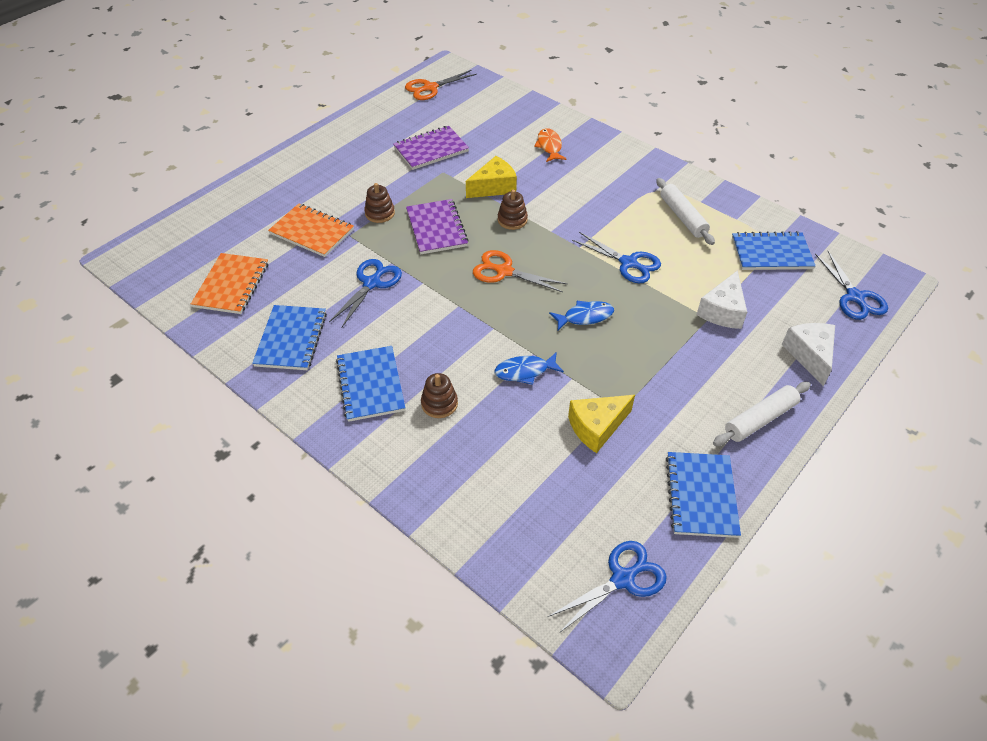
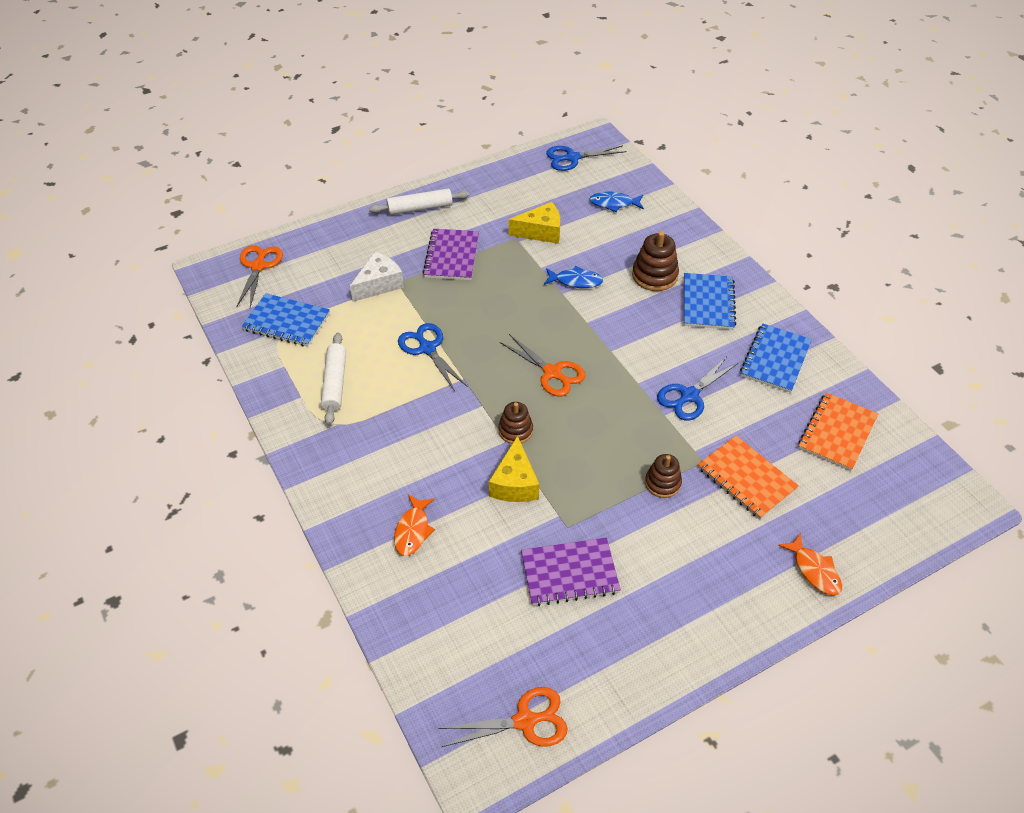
camera: 160 degrees left, 0 degrees up
(257, 188) = (814, 570): none -> orange fish
(436, 228) = (603, 443): purple notebook -> purple notebook (451, 256)
(439, 403) = (654, 275): brown stacking toy -> brown stacking toy, size x1.51
(494, 187) = (515, 483): yellow cheese -> yellow cheese turned 75 degrees counterclockwise
(585, 317) = (500, 310): blue fish -> blue fish (614, 204)
(701, 495) = (496, 180): blue notebook -> none
(809, 355) = (343, 236): white cheese -> none
(855, 297) = (258, 266): blue scissors -> orange scissors

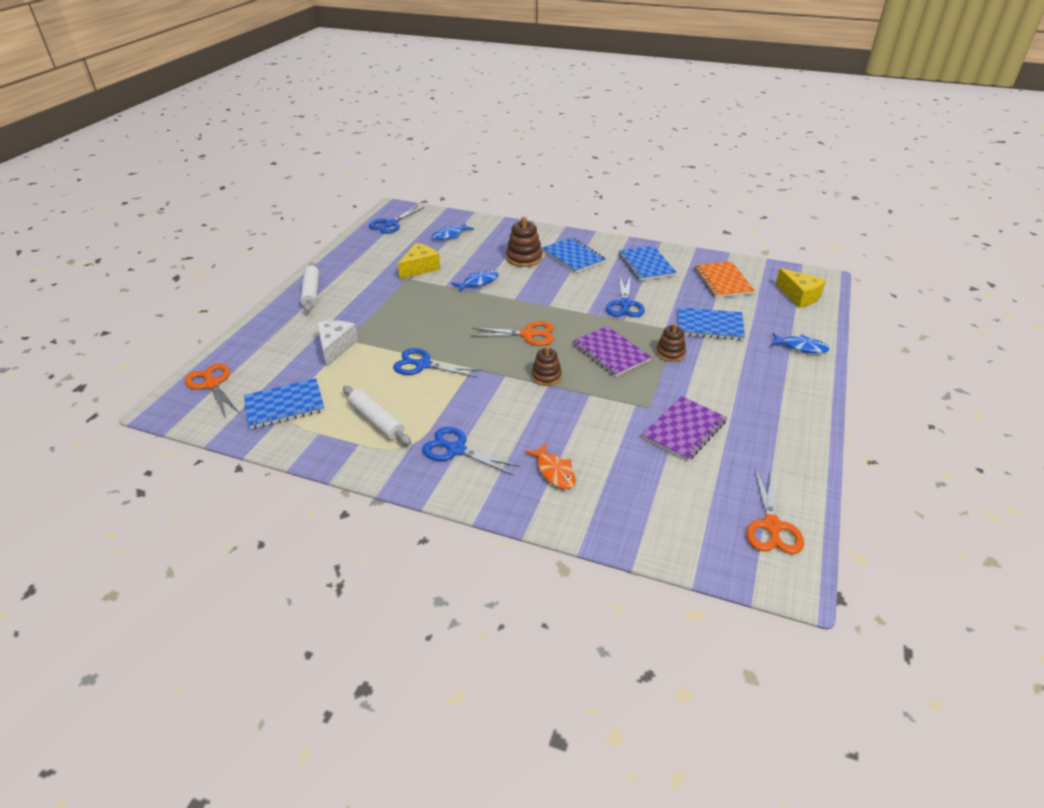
camera: 40 degrees left, 10 degrees down
(363, 453) = (456, 449): none -> blue scissors
(420, 208) = (311, 292): white rolling pin -> white rolling pin turned 45 degrees counterclockwise
(451, 256) = (372, 307): purple notebook -> purple notebook (610, 353)
(515, 483) = (585, 404): yellow cheese -> yellow cheese (799, 296)
(525, 721) = (772, 526): orange scissors -> orange scissors turned 150 degrees clockwise
(746, 478) = (709, 326): orange notebook -> blue notebook
(814, 570) = (801, 347): orange fish -> blue fish

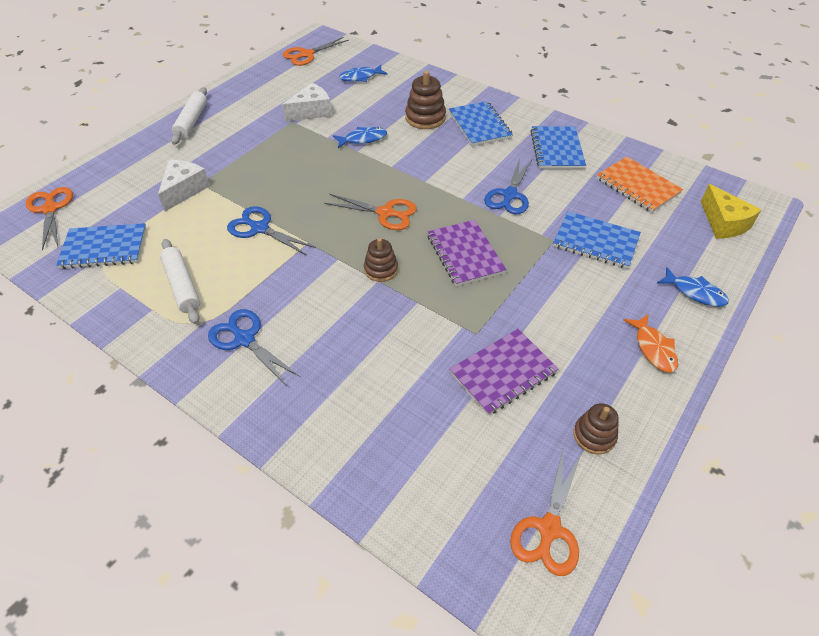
camera: 15 degrees right, 10 degrees up
(390, 224) = (306, 54): blue scissors -> orange scissors
(420, 268) = (311, 111): yellow cheese -> white cheese
(554, 471) = (333, 392): orange fish -> orange fish (653, 348)
(670, 353) = (533, 268): brown stacking toy -> brown stacking toy (594, 435)
(722, 281) = (637, 186): orange notebook -> orange notebook turned 45 degrees counterclockwise

